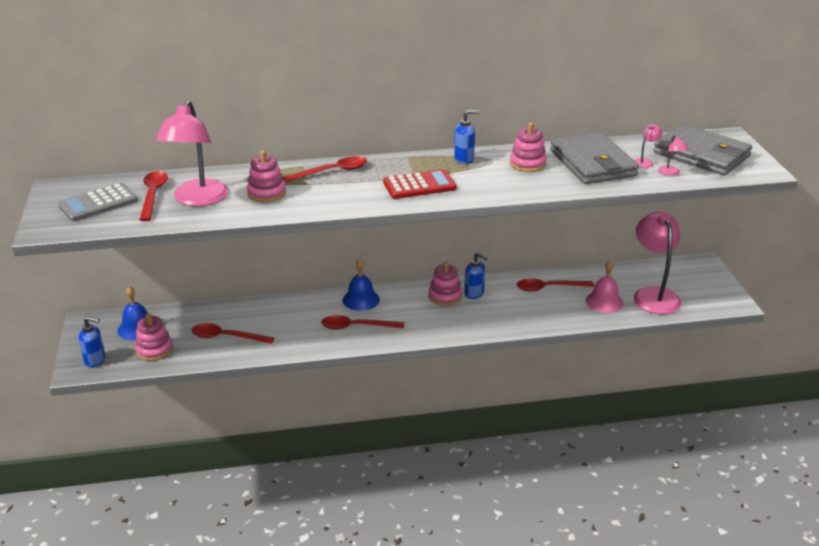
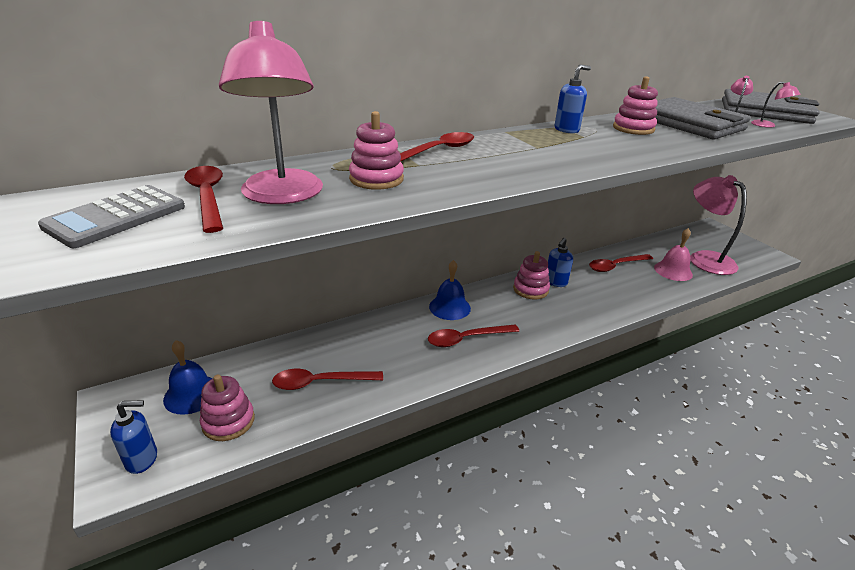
camera: 20 degrees left, 0 degrees up
(419, 185) = (553, 155): red calculator -> none
(474, 293) = (555, 282): blue soap dispenser -> blue soap dispenser turned 105 degrees clockwise

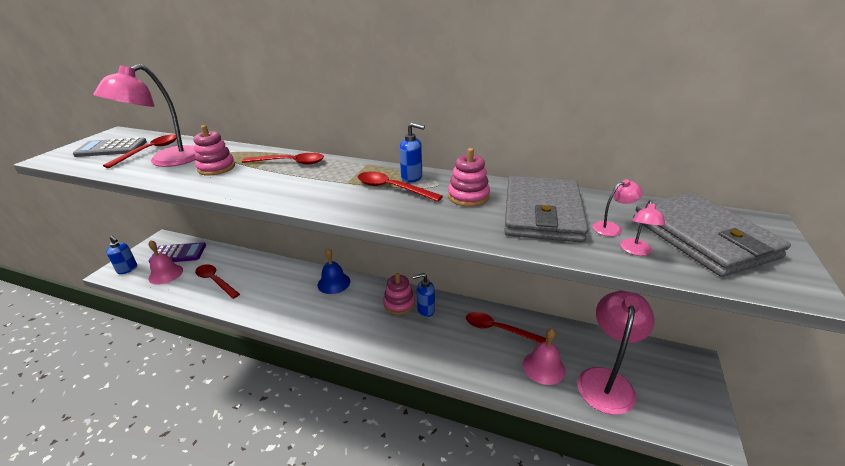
camera: 50 degrees right, 0 degrees up
(192, 394) = (178, 254): blue bell -> purple calculator
(228, 421) = (166, 274): pink stacking toy -> pink bell
(466, 339) = (305, 307): red spoon -> red spoon (392, 188)

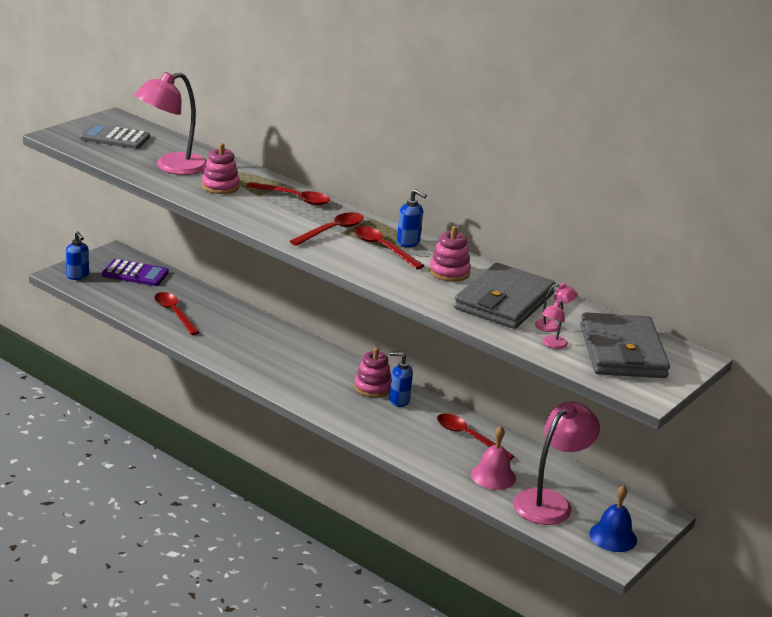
camera: 15 degrees right, 5 degrees down
(149, 151) = (154, 150): red spoon -> red spoon (332, 231)
(166, 274) = (120, 292): pink bell -> none
(334, 283) = (307, 349): blue bell -> blue bell (613, 536)

